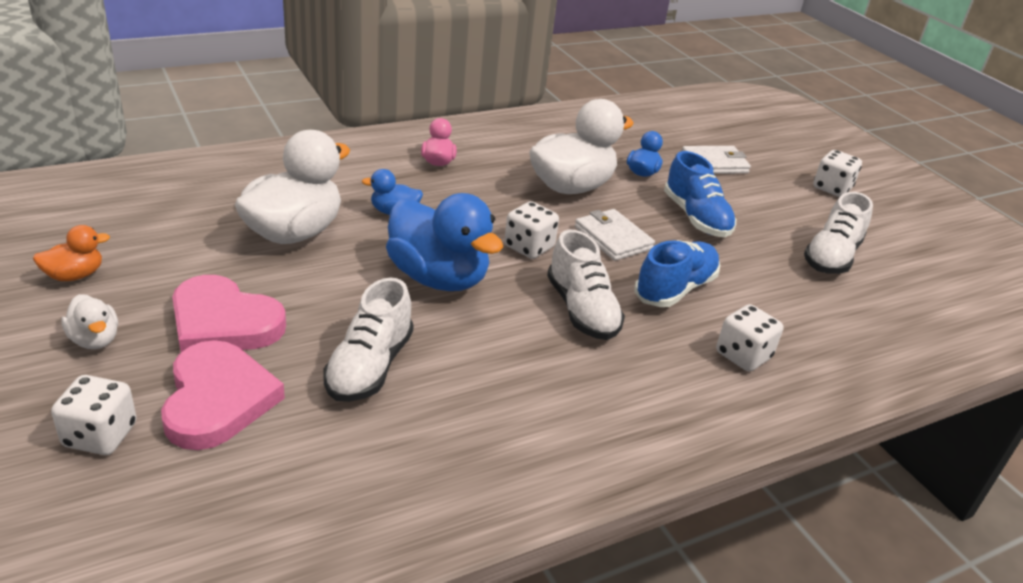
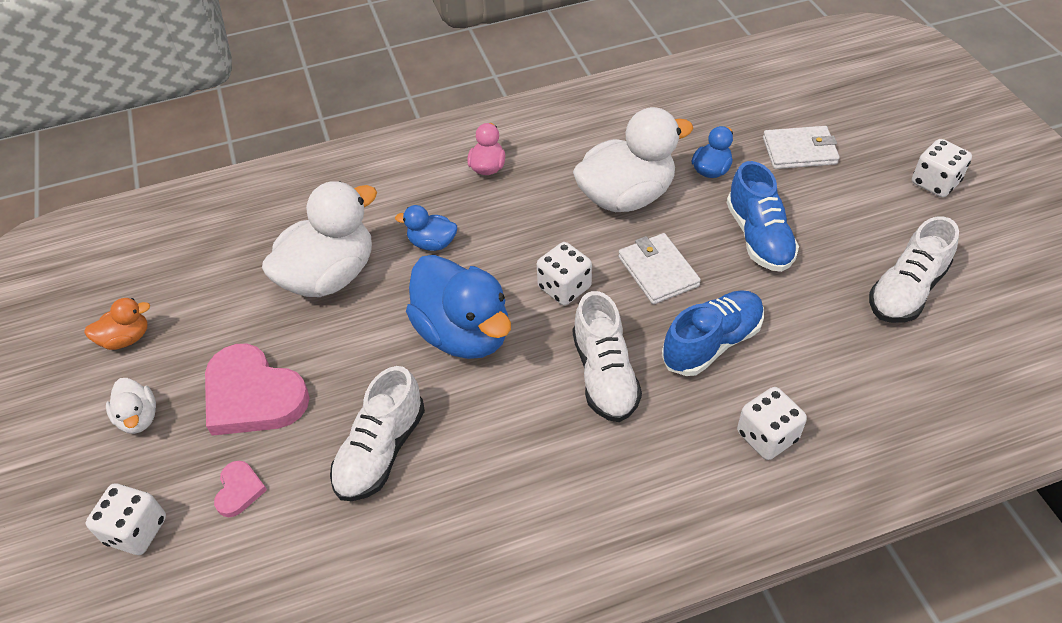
camera: 15 degrees right, 15 degrees up
(218, 399) = (239, 490): pink heart -> pink heart, size x0.47

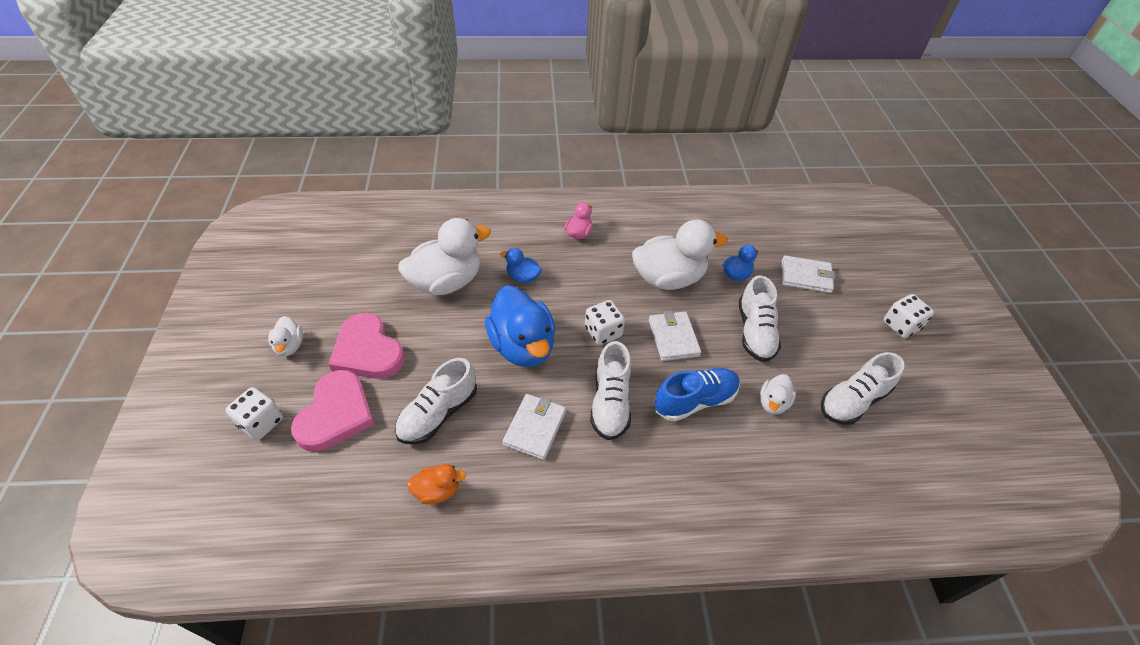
camera: 10 degrees right, 0 degrees up
(126, 338) = (301, 290): orange duck -> orange duck (437, 491)
(239, 490) = (336, 414): pink heart -> pink heart, size x2.14
(517, 433) = (535, 428): none -> white wallet
(759, 237) = (755, 332): blue shoe -> white shoe
(767, 436) = (712, 480): white dice -> none
(810, 320) = (773, 403): none -> white duck

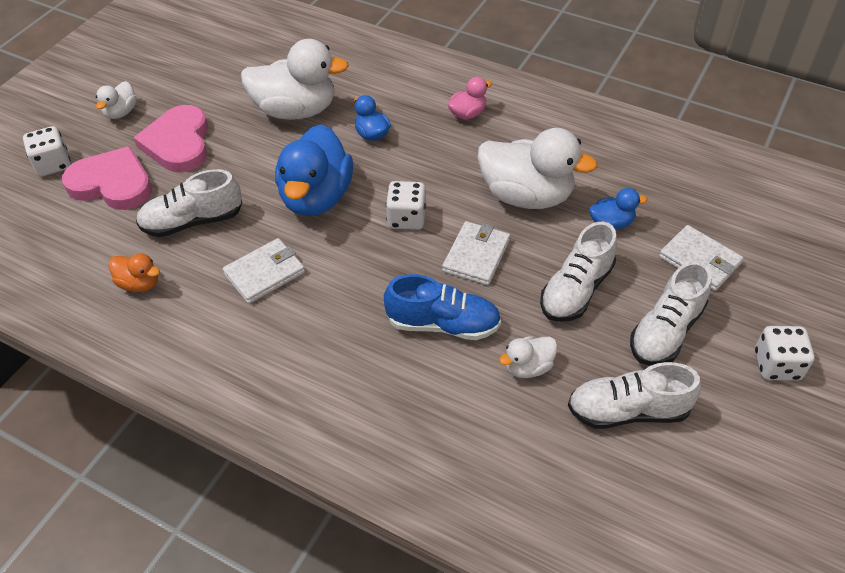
camera: 35 degrees right, 0 degrees up
(336, 414) = (112, 183): pink heart -> pink heart turned 120 degrees counterclockwise
(610, 402) = (355, 285): white shoe -> white shoe (666, 331)

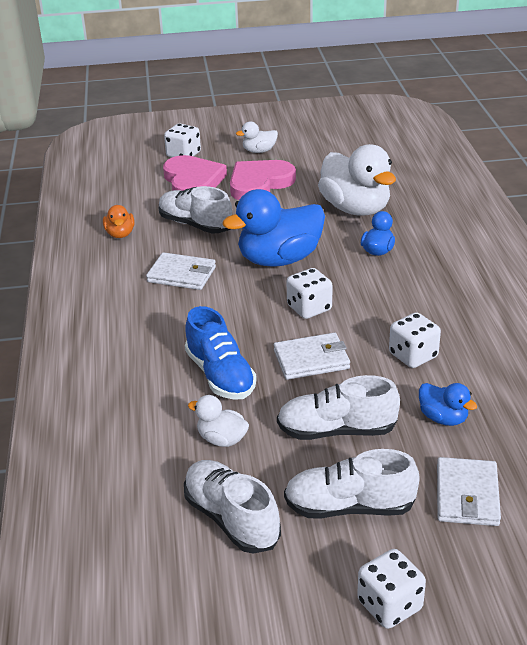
camera: 55 degrees right, 15 degrees down
(467, 114) = (468, 283): pink duck -> none
(526, 196) = (413, 355): white duck -> white dice

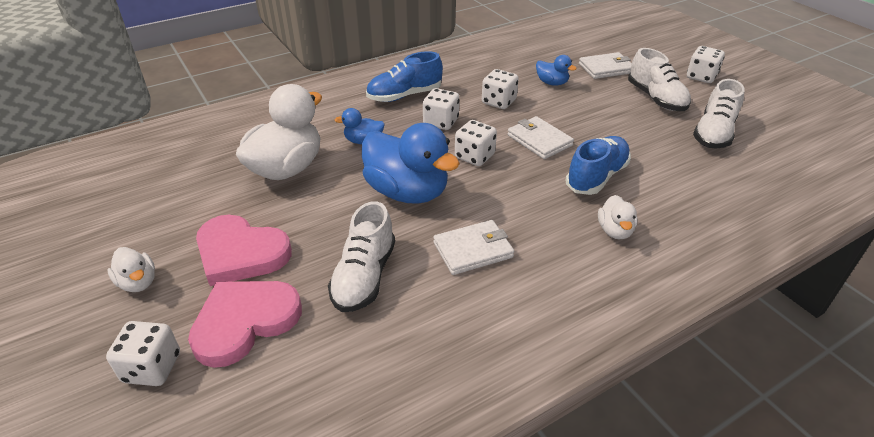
camera: 115 degrees left, 5 degrees up
(120, 234) = (417, 342): orange duck -> none
(182, 274) = (473, 250): white wallet -> white wallet turned 75 degrees clockwise
(222, 439) = (658, 156): white duck -> white duck (614, 231)
(336, 431) = (601, 115): white shoe -> none
(388, 303) = (441, 122): none -> white dice
(443, 418) = (552, 83): blue duck -> blue duck turned 105 degrees clockwise
(461, 291) = (404, 96): none -> blue shoe

